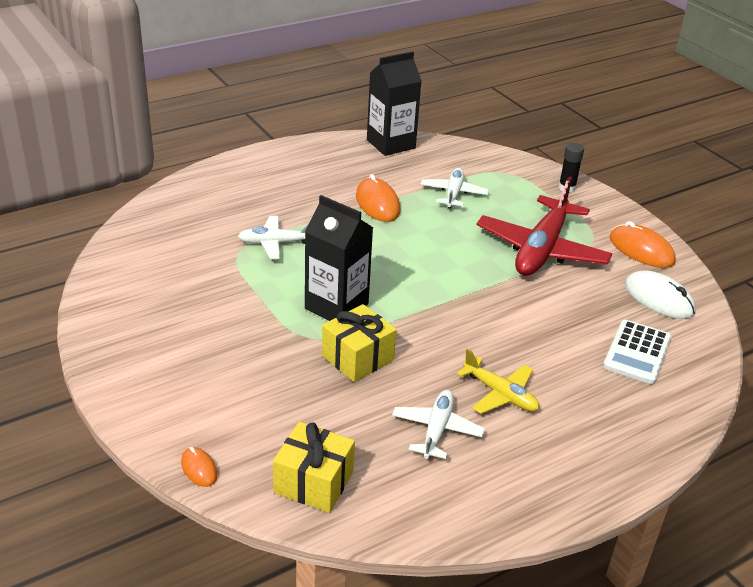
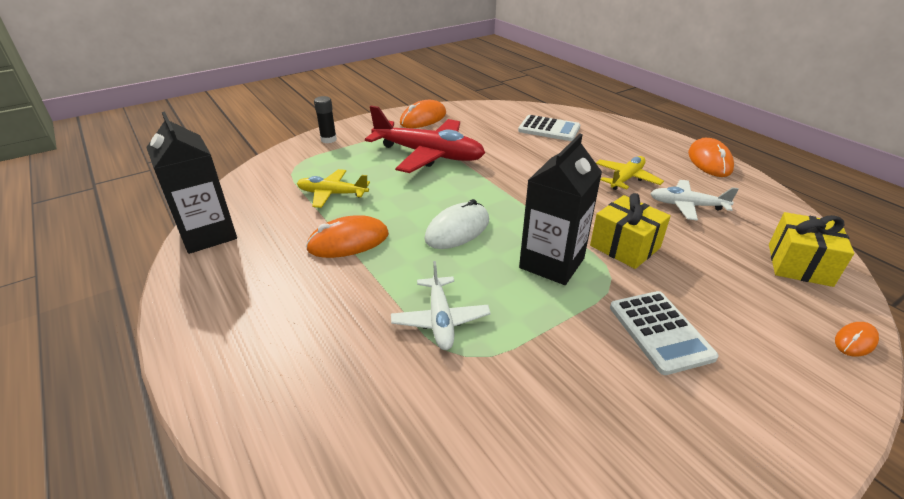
camera: 90 degrees left, 0 degrees up
(239, 349) = (660, 332): none -> white calculator
(453, 194) = (332, 194): white plane -> yellow plane
(561, 495) = (709, 161): none -> orange mouse
(659, 298) = (484, 118): white mouse -> white mouse (457, 230)

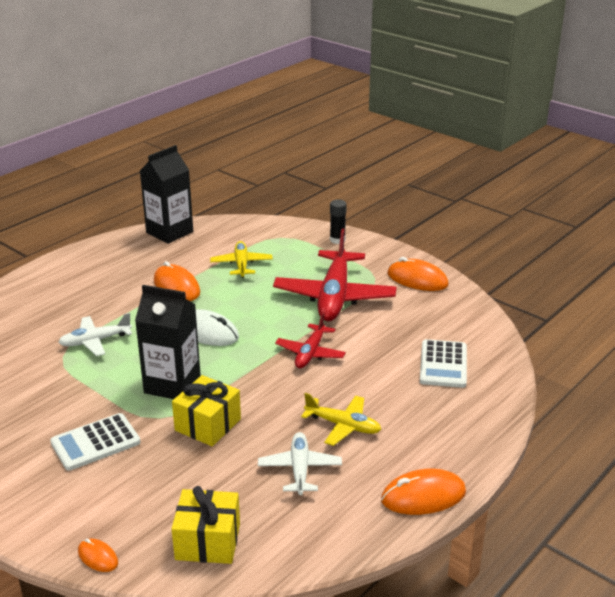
camera: 75 degrees right, 5 degrees down
(517, 178) = (310, 353): none -> red plane

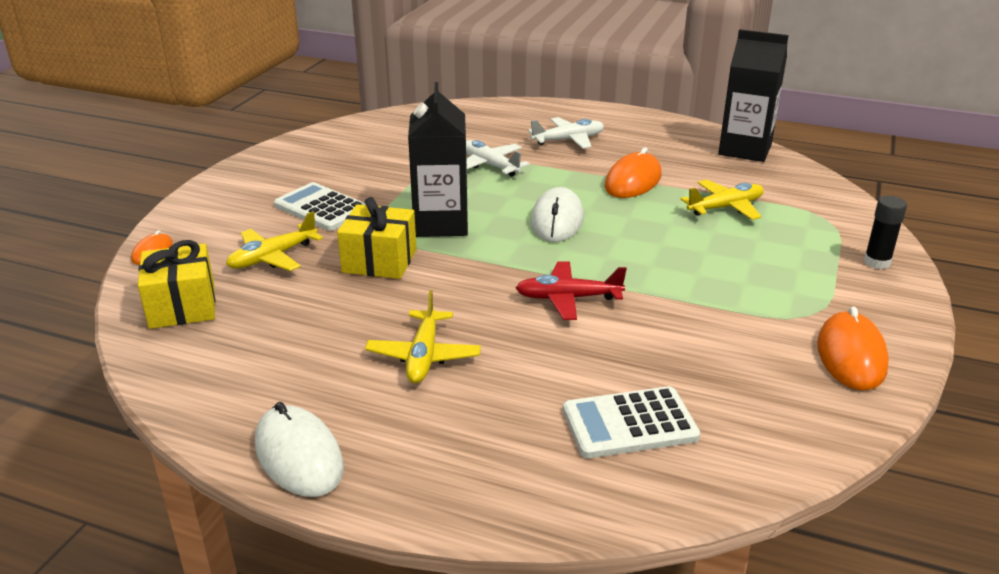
camera: 70 degrees right, 0 degrees up
(162, 481) = (272, 257): none -> yellow plane
(299, 469) = (322, 340): white plane -> white plane (568, 140)
(334, 296) = (721, 290): red plane -> none
(423, 496) = (298, 456): orange mouse -> white mouse

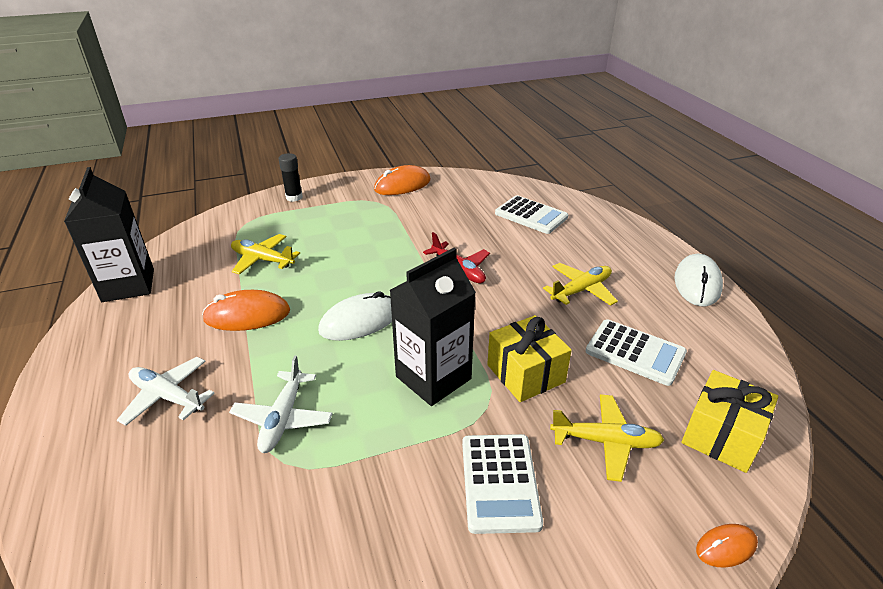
camera: 130 degrees left, 5 degrees up
(305, 327) = (635, 352): none -> white calculator

